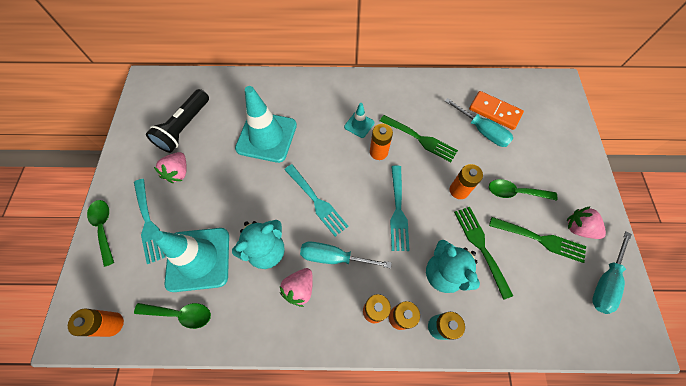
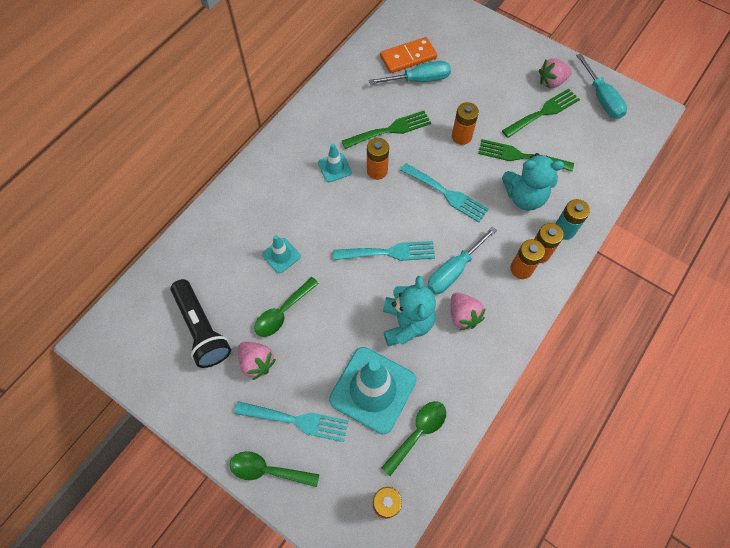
camera: 55 degrees left, 0 degrees up
(266, 137) = (281, 255): turquoise traffic cone -> turquoise traffic cone, size x0.47
(515, 192) = (493, 99): green spoon -> green spoon (283, 312)

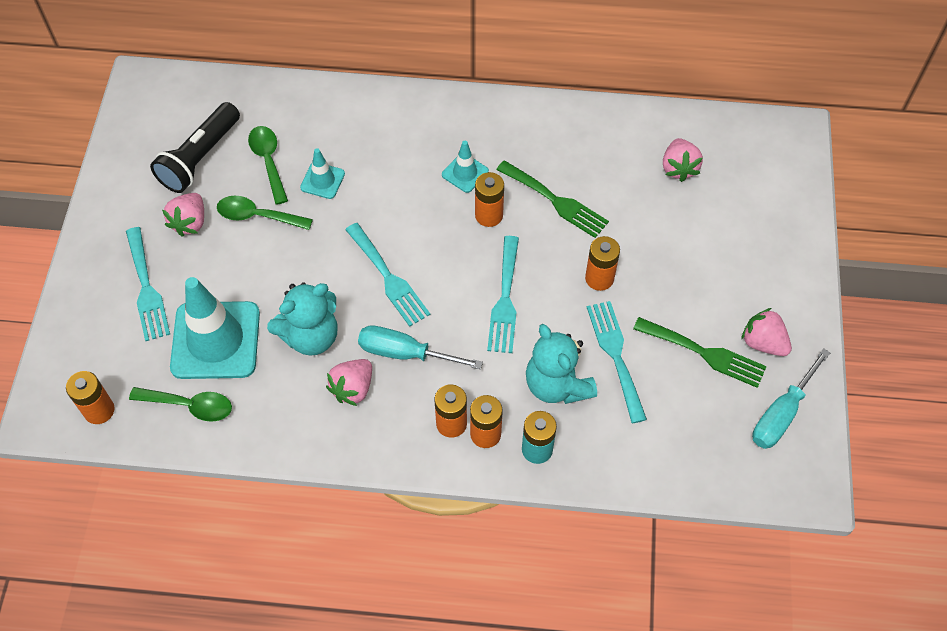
camera: 60 degrees right, 5 degrees down
(268, 470) = (84, 290): green spoon -> green spoon (268, 161)
(408, 57) = (678, 168): orange domino -> pink strawberry
(419, 80) = (652, 195): turquoise screwdriver -> none
(520, 156) = (615, 355): green fork -> turquoise fork

